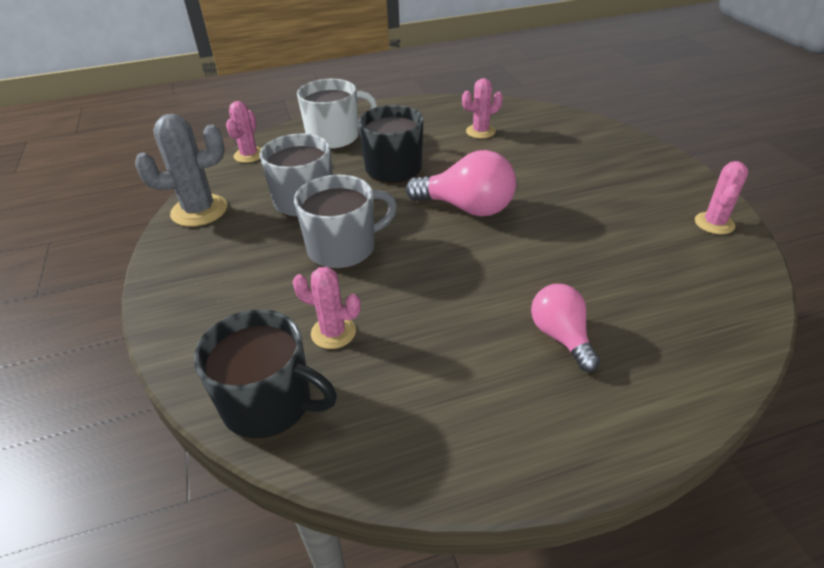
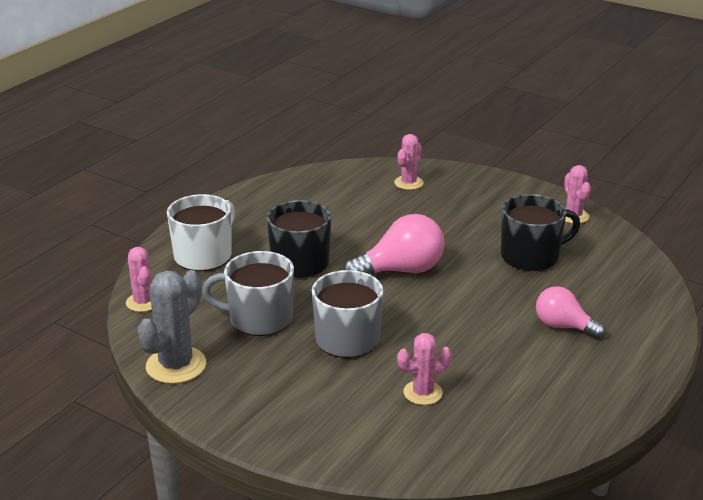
camera: 40 degrees left, 10 degrees down
(269, 403) = (441, 450): black mug -> black mug (531, 256)
(480, 131) = (330, 204): pink cactus -> pink cactus (408, 183)

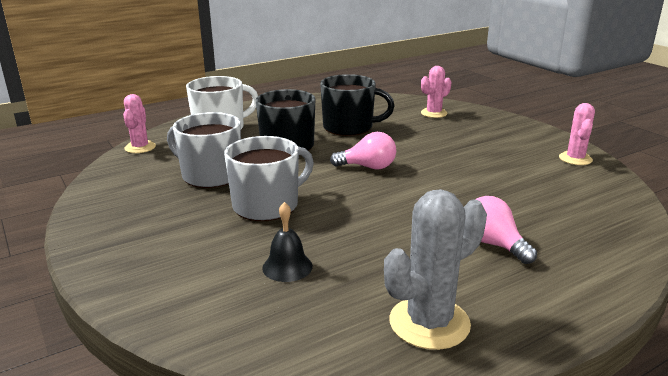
camera: 25 degrees right, 5 degrees down
(176, 365) = (106, 192): grey cactus -> grey cactus (429, 323)
(401, 270) = (368, 167): pink light bulb -> pink light bulb, size x0.65
(423, 393) = (287, 267): pink cactus -> black bell
(531, 256) = (505, 180): black mug -> black mug (349, 127)

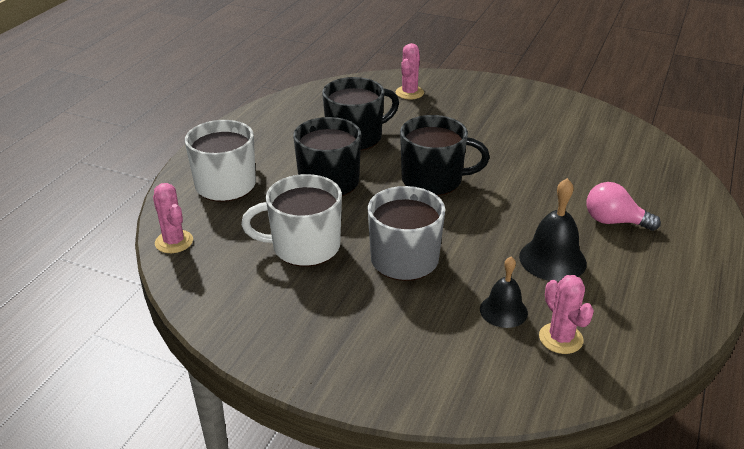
camera: 35 degrees left, 10 degrees up
(210, 175) = (304, 247): grey mug -> white mug
(368, 167) = (433, 180): pink light bulb -> black mug
(388, 249) = (552, 259): none -> black bell
(429, 323) = (651, 309): grey cactus -> none
(575, 159) = (576, 111): pink cactus -> pink cactus (560, 338)

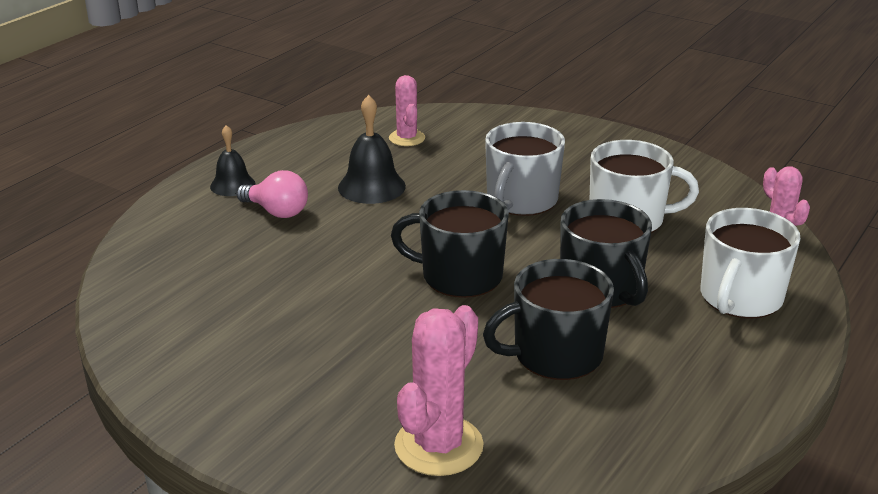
camera: 170 degrees left, 5 degrees down
(409, 93) = (438, 446): pink cactus -> pink cactus, size x1.59
(503, 311) = (444, 157): black bell -> black bell (232, 185)

